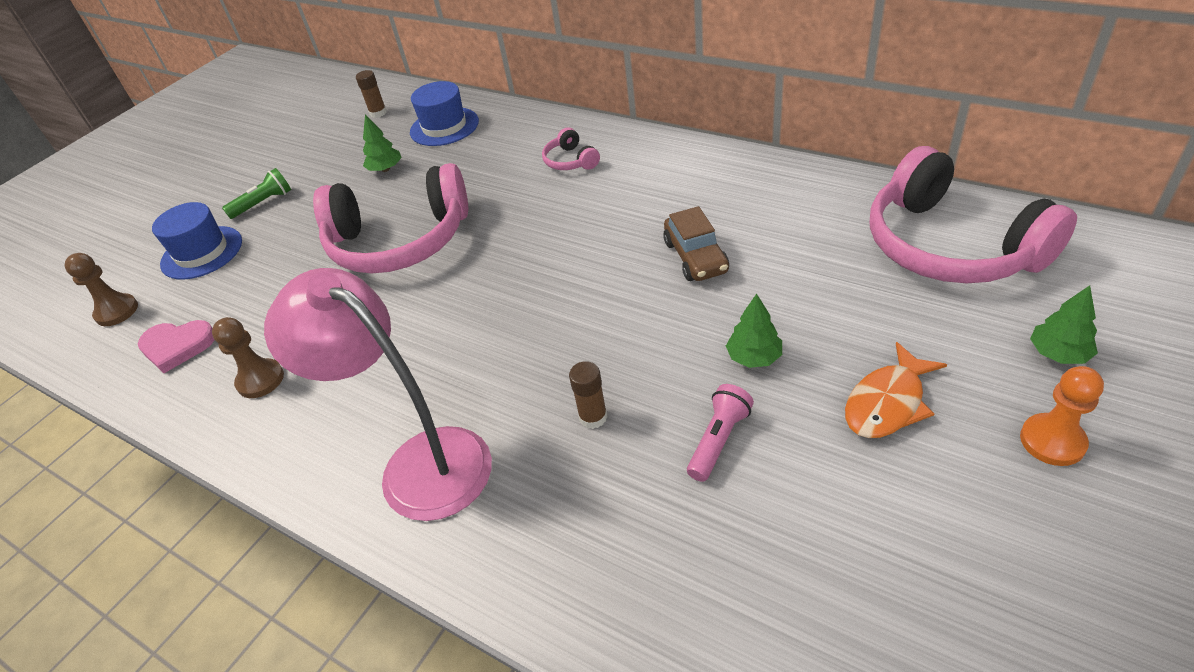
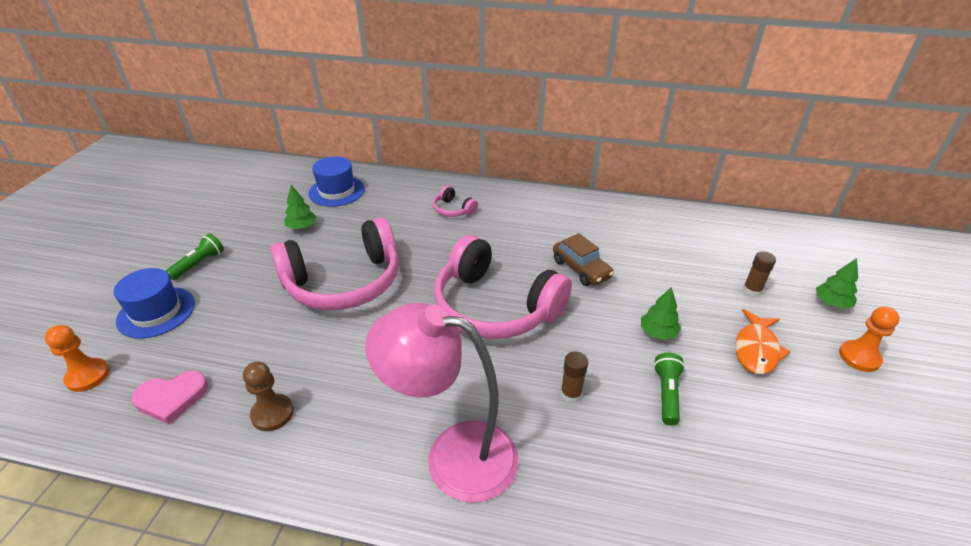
camera: 25 degrees left, 5 degrees down
(117, 311) = (88, 376): brown pawn -> orange pawn
(378, 113) = (272, 184): brown glue stick -> brown glue stick (752, 290)
(718, 440) = (666, 394): pink flashlight -> green flashlight
(950, 246) = (735, 244): pink headphones -> pink headphones (495, 307)

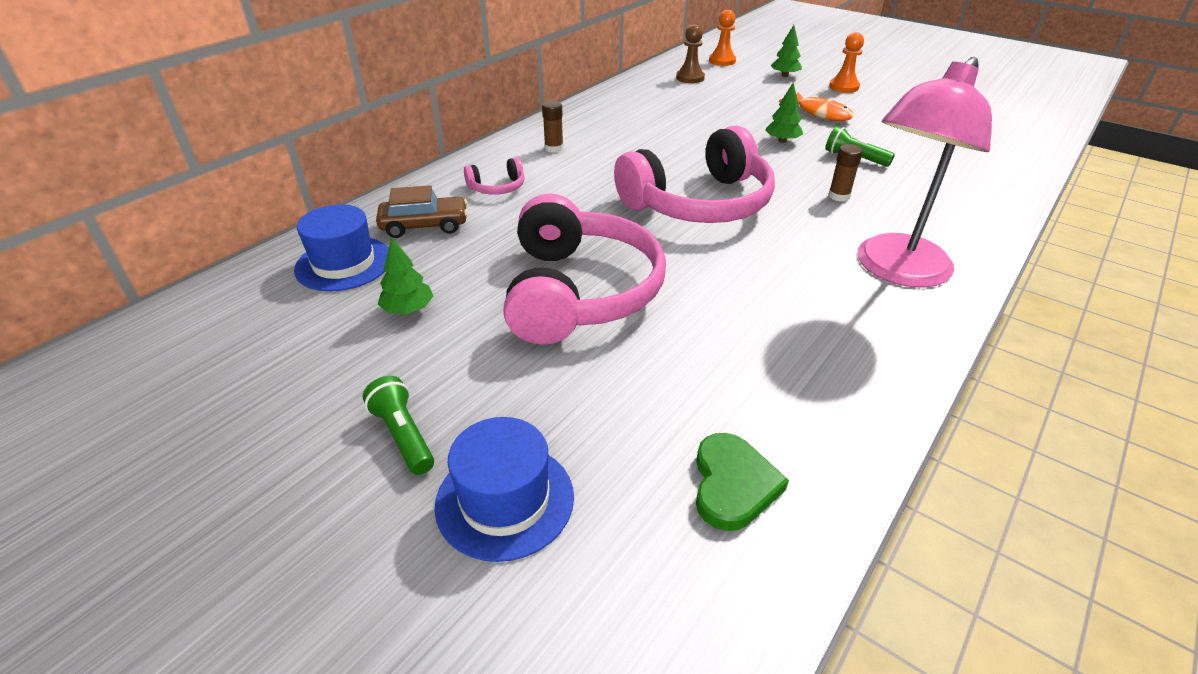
camera: 65 degrees left, 0 degrees up
(88, 376) = (629, 603): orange pawn -> orange pawn (722, 61)
(171, 398) = (733, 485): pink heart -> green heart
(272, 413) = (800, 384): brown pawn -> brown pawn (690, 78)
(581, 269) = (672, 147): brown car -> brown car (425, 226)
(752, 290) = (753, 93): brown glue stick -> brown glue stick (554, 148)

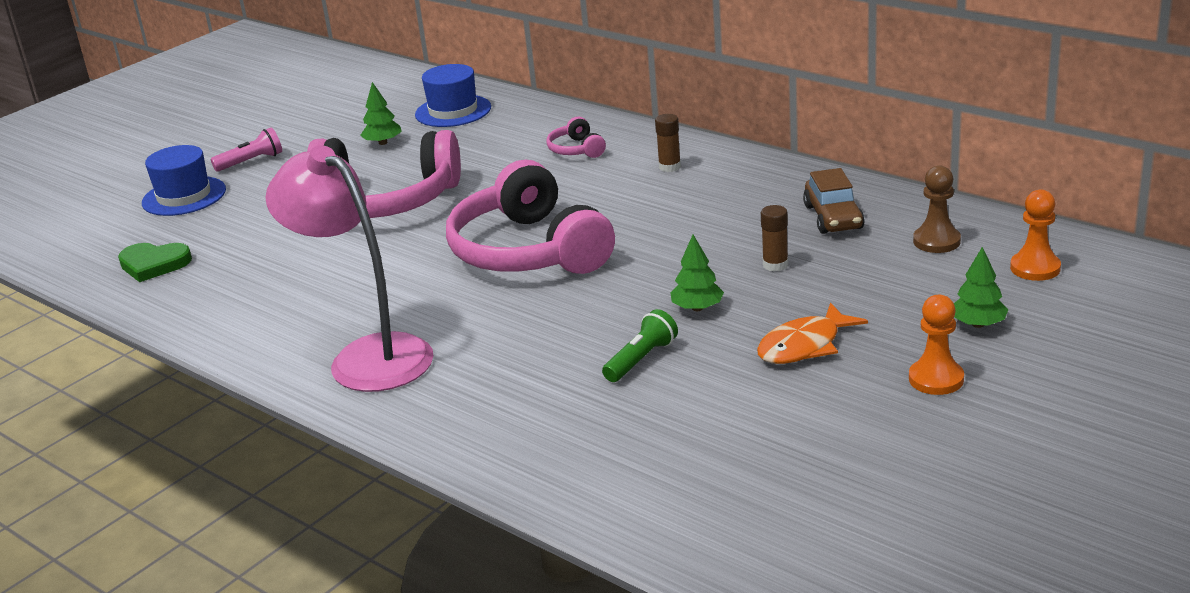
camera: 95 degrees right, 10 degrees down
(403, 436) = (251, 161): green flashlight -> pink flashlight
(425, 226) = (506, 130): brown car -> brown car (833, 217)
(839, 196) = (533, 337): brown glue stick -> brown glue stick (775, 265)

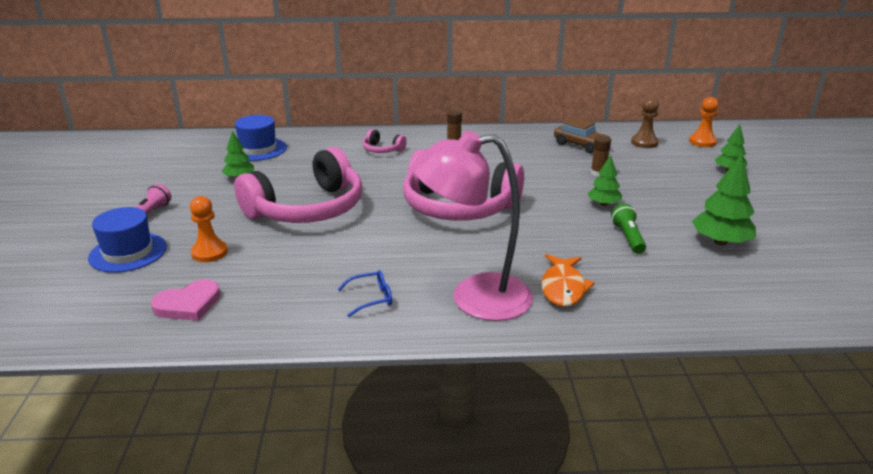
camera: 45 degrees left, 0 degrees up
(154, 264) = (188, 304): green heart -> pink heart
(285, 318) = (371, 298): none -> blue glasses
(743, 411) = (720, 242): none -> green tree
(804, 346) = (684, 203): orange fish -> orange fish (563, 287)
(936, 379) = (761, 197): orange pawn -> orange pawn (209, 252)

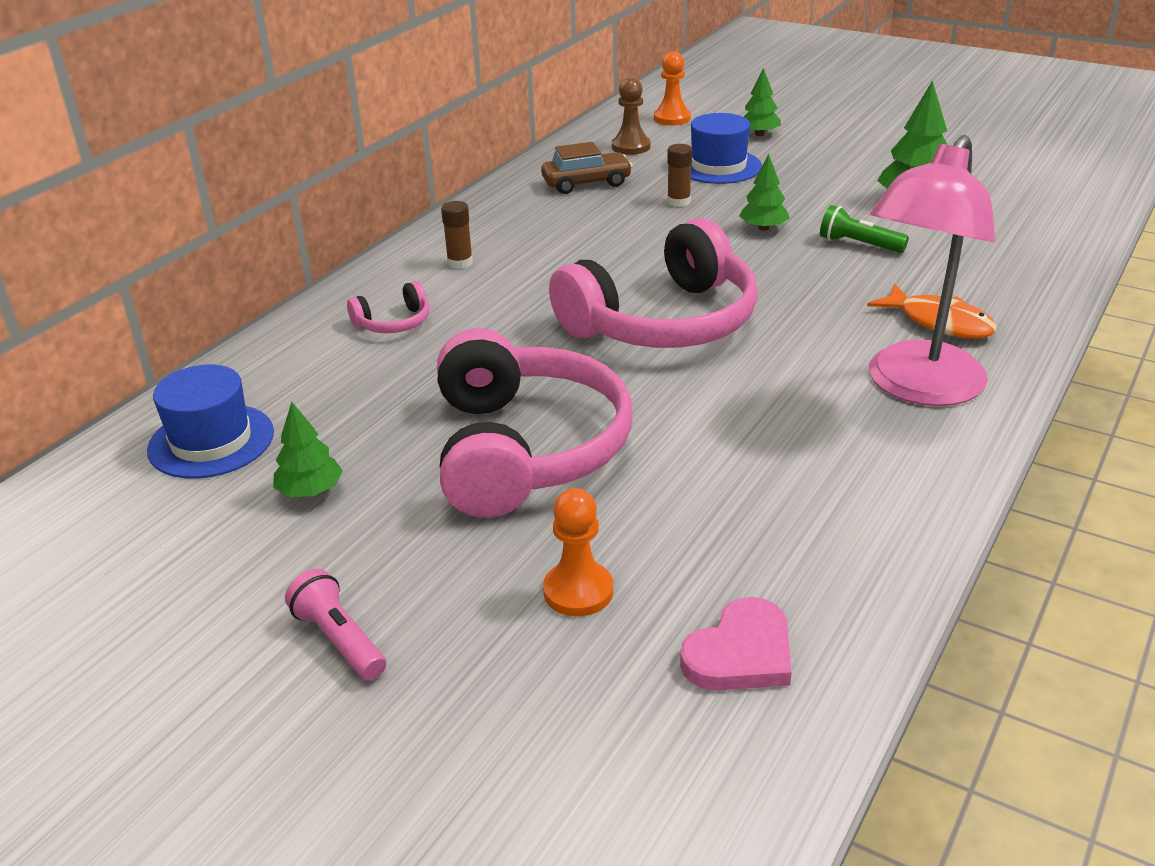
camera: 55 degrees left, 5 degrees up
(128, 252) = (477, 697): blue hat -> blue hat (718, 166)
(188, 304) = (740, 653): pink heart -> pink heart turned 45 degrees clockwise
(371, 298) = (860, 466): blue glasses -> none

